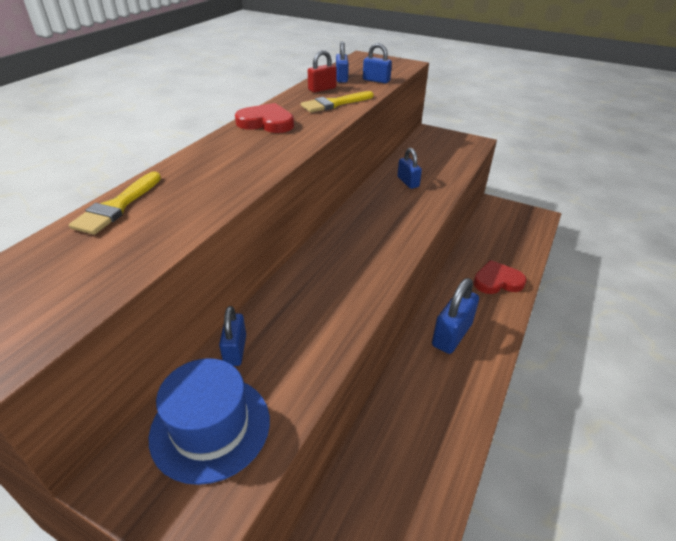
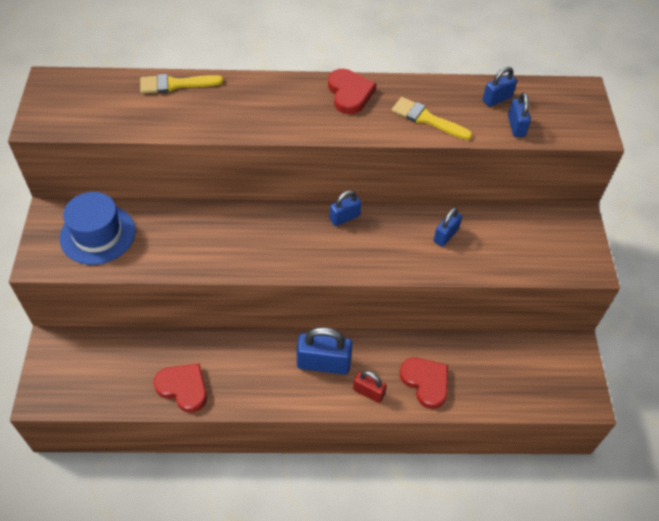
camera: 60 degrees right, 15 degrees up
(235, 350) = (159, 216): blue padlock -> blue padlock (344, 217)
(322, 89) = (455, 96): red padlock -> red padlock (368, 392)
(432, 466) = (183, 388): none -> red heart

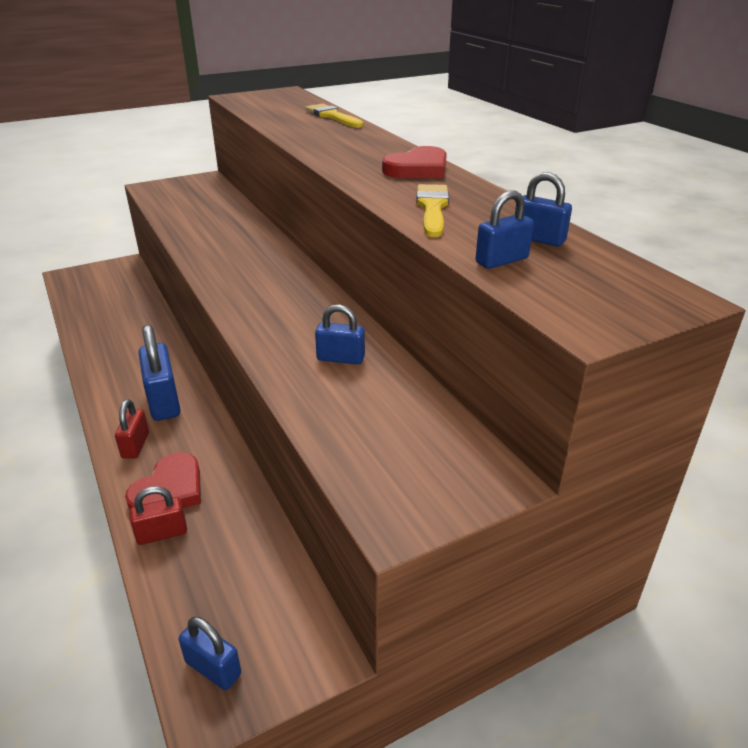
camera: 65 degrees right, 20 degrees down
(97, 234) = (193, 196): blue hat -> none
(183, 388) = (99, 331): red heart -> none
(344, 217) = (309, 288): blue padlock -> blue padlock (213, 668)
(463, 395) = (162, 533): none -> red padlock

